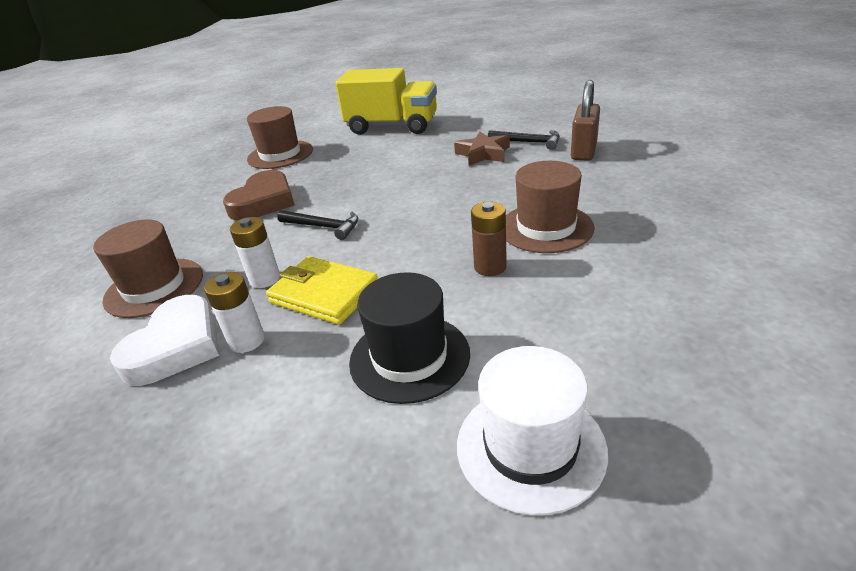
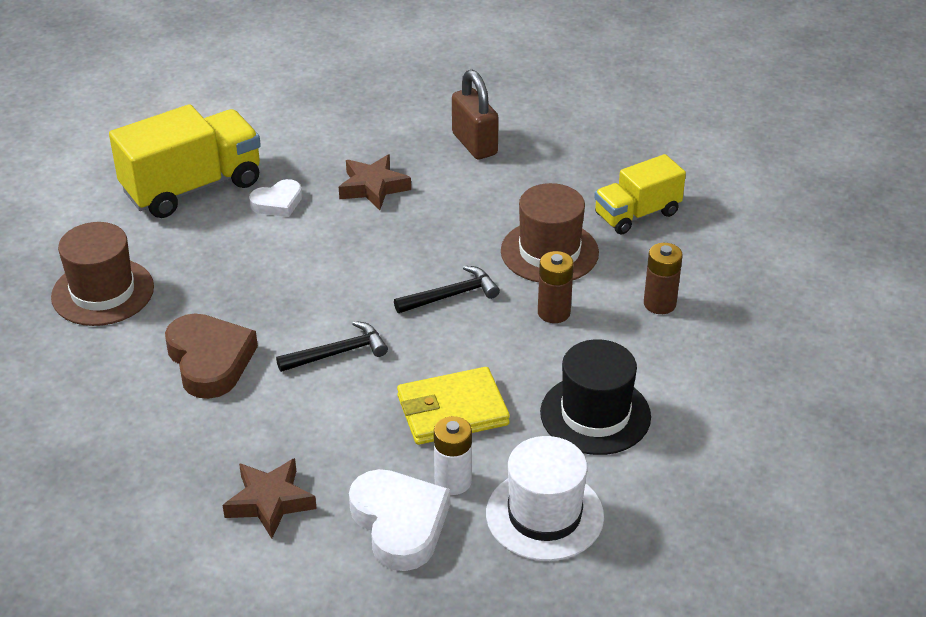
camera: 50 degrees left, 5 degrees up
(154, 287) = (270, 502): brown hat -> brown star
(265, 279) = (372, 430): white battery -> none
(420, 145) = (277, 203): none -> white heart
(528, 142) = (401, 152): black hammer -> black hammer (451, 295)
(530, 447) = (736, 418): white hat -> white hat (544, 515)
(589, 302) = (659, 304): none -> brown battery
(657, 231) = (637, 214): none -> yellow truck

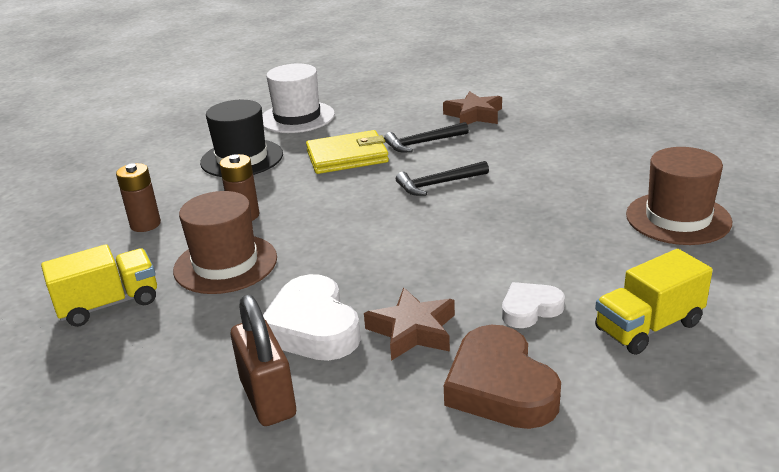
camera: 175 degrees left, 10 degrees down
(192, 187) = (648, 327): yellow truck -> yellow truck, size x0.62
(210, 360) = (546, 176): brown heart -> brown heart (500, 386)
(399, 523) = (389, 111): white heart -> white heart (312, 327)
(451, 295) = (335, 225): black hammer -> black hammer (423, 143)
(453, 481) = (353, 127): white battery -> none

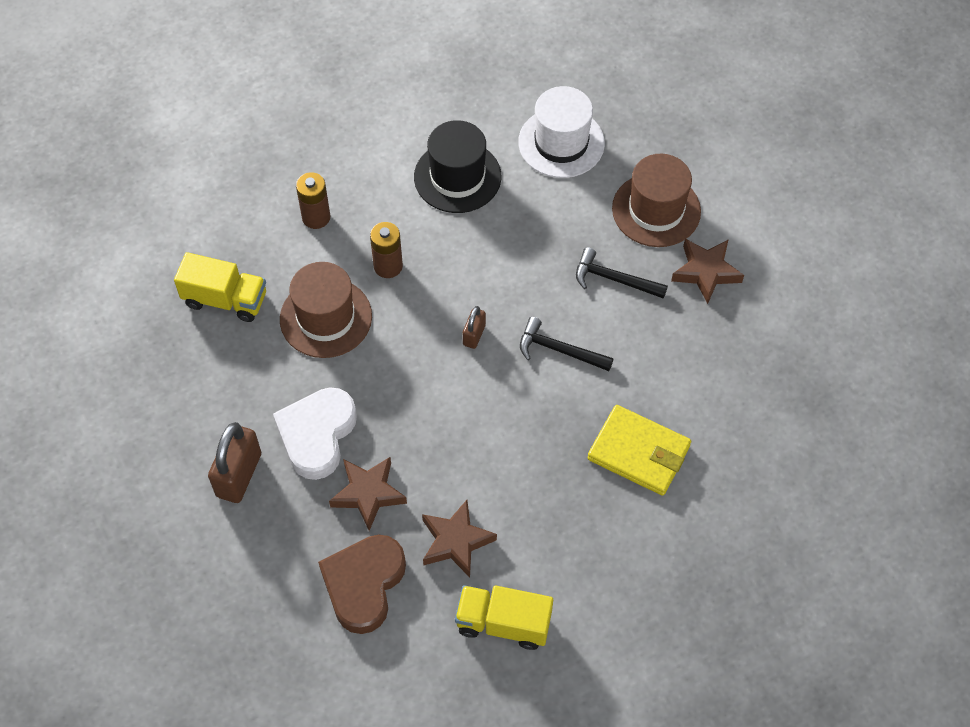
camera: 40 degrees right, 30 degrees up
(347, 157) = (535, 247): yellow wallet -> yellow wallet (638, 452)
(365, 209) = (474, 335): none -> brown padlock
(530, 309) = (456, 541): white heart -> brown star
(678, 218) = (670, 551): brown hat -> brown hat (656, 210)

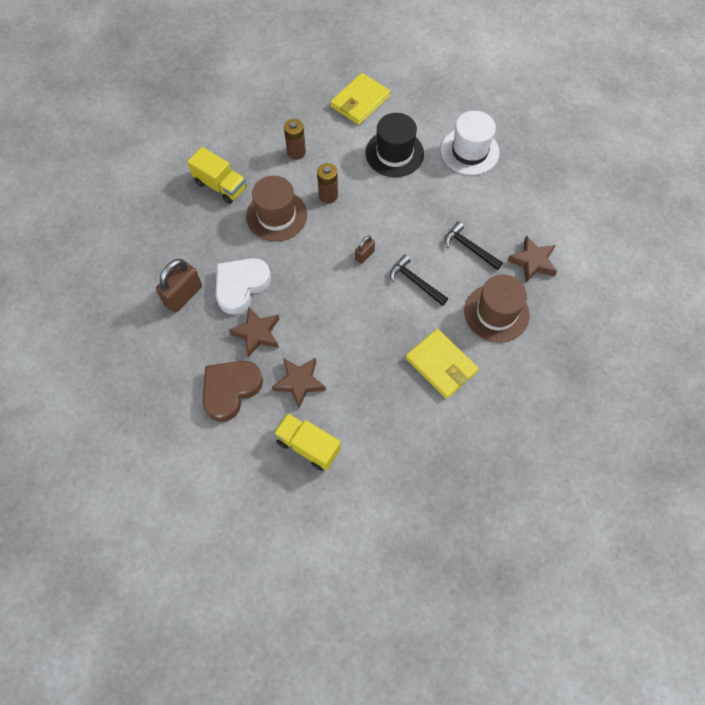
camera: 20 degrees right, 5 degrees up
(378, 115) = (360, 101): none -> yellow wallet
(656, 210) = (515, 212): brown hat -> brown hat (496, 313)

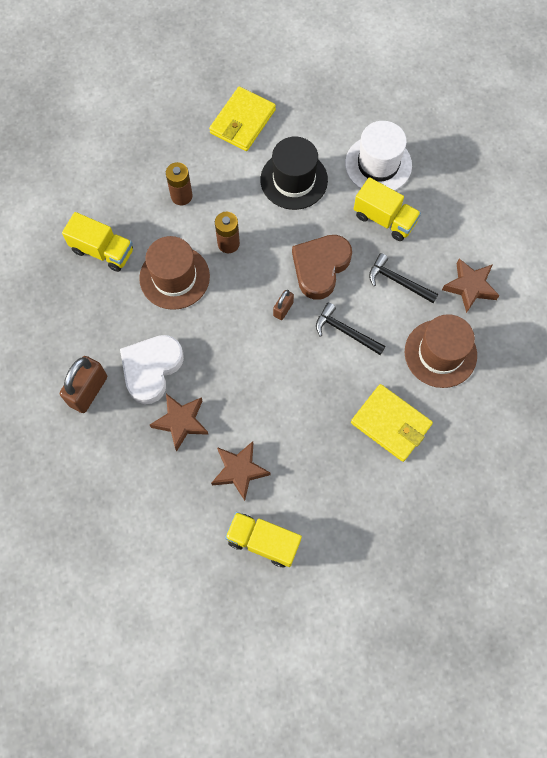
camera: 10 degrees left, 5 degrees up
(230, 390) = (165, 492): brown heart -> brown heart (320, 267)
(467, 195) = (384, 219): none -> yellow truck

